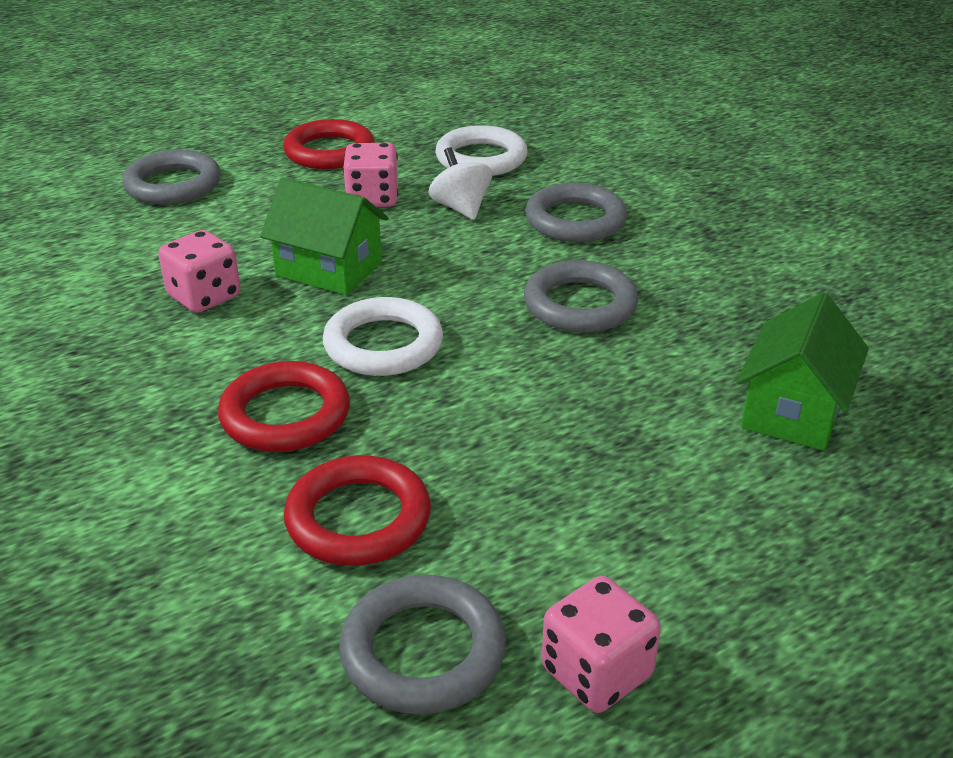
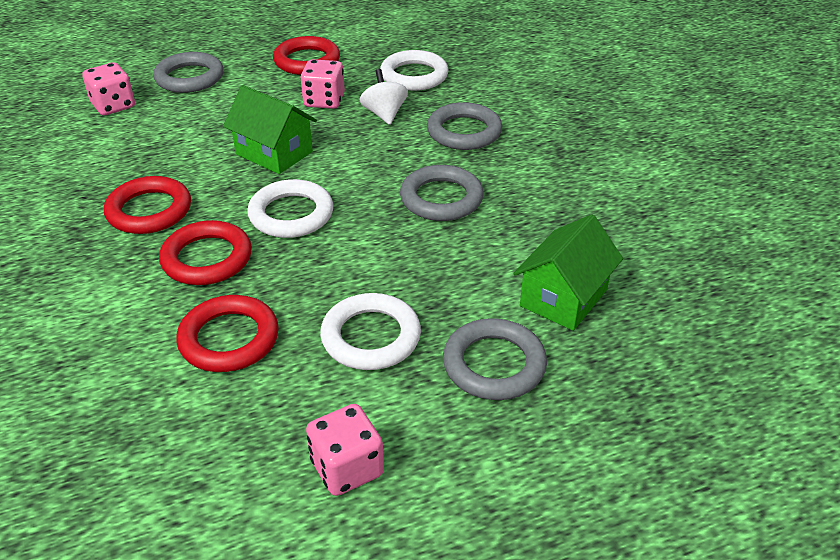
camera: 10 degrees right, 5 degrees up
(178, 360) = (149, 210): none -> red ring
(204, 296) = (182, 165): pink dice -> pink dice (113, 106)
(423, 651) = (238, 436): grey ring -> grey ring (494, 364)
(558, 491) = (371, 337): none -> white ring

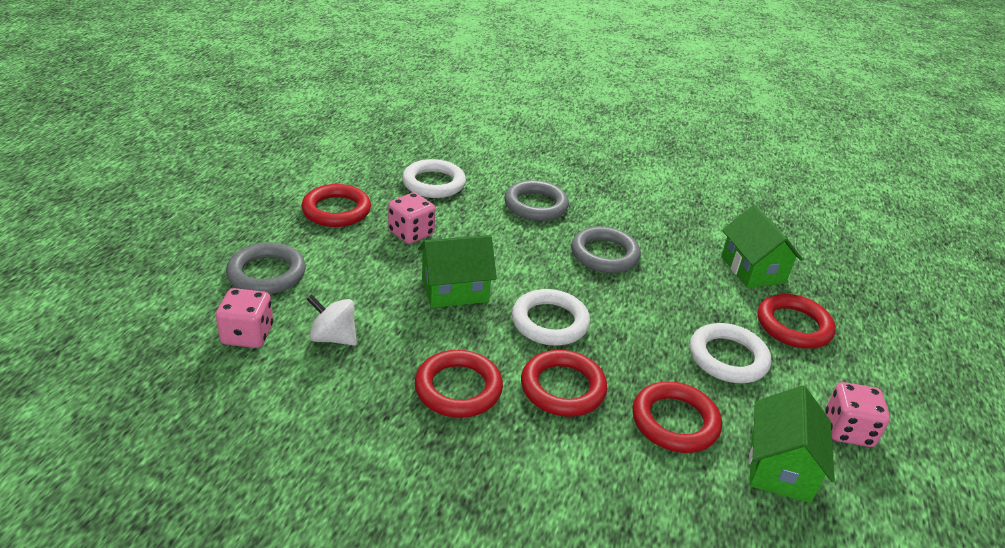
camera: 55 degrees left, 5 degrees down
(231, 433) = (780, 467): none -> green house
(384, 114) = (469, 220): white spinning top -> white spinning top (333, 338)
(494, 364) = (793, 326): grey ring -> red ring

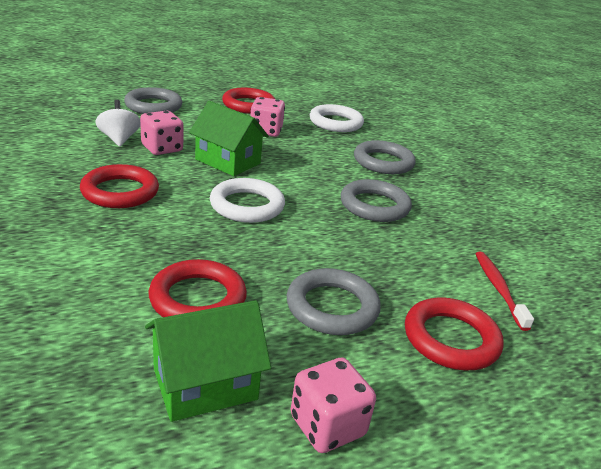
camera: 50 degrees right, 5 degrees down
(247, 335) = (89, 117): pink dice -> pink dice (162, 148)
(563, 388) = (173, 232): red ring -> none
(728, 358) = (332, 307): white ring -> grey ring
(753, 269) = (498, 288): green house -> red toothbrush

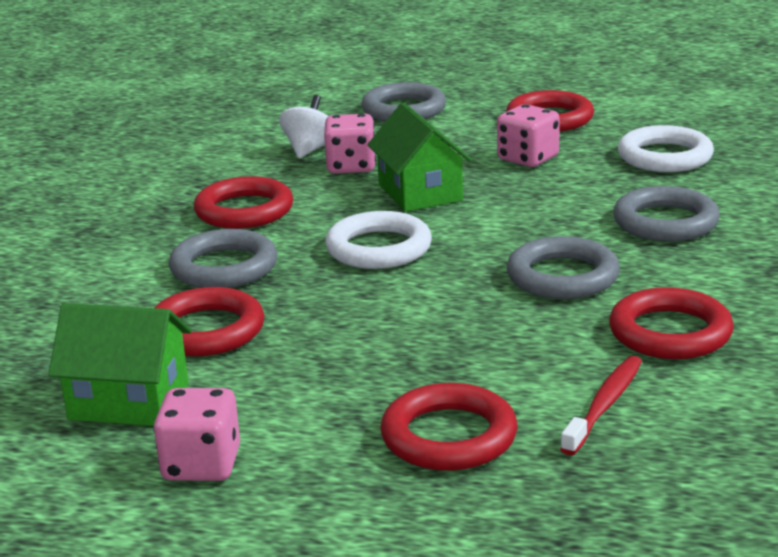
camera: 40 degrees right, 5 degrees down
(332, 307) = (344, 372): grey ring -> grey ring (224, 267)
(469, 231) = (670, 332): none -> red ring

